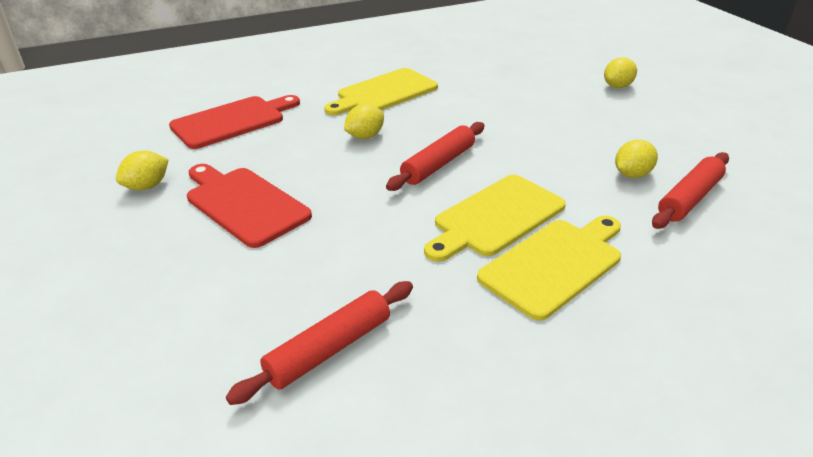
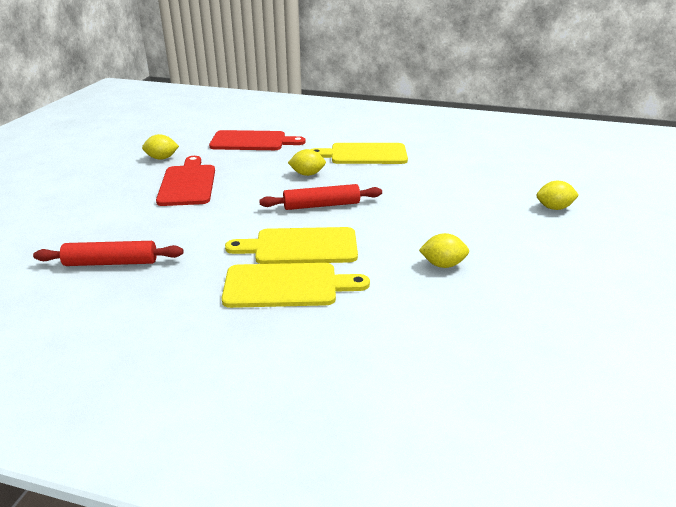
camera: 40 degrees right, 5 degrees down
(689, 198) = (457, 297): red rolling pin -> none

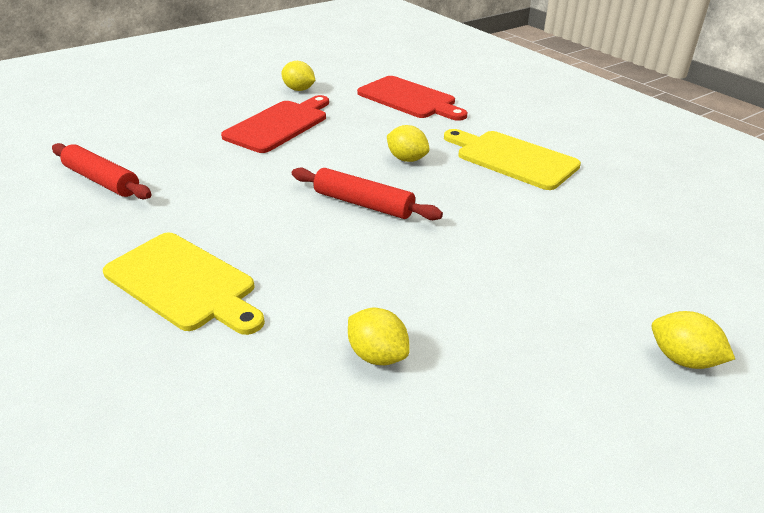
camera: 40 degrees right, 5 degrees up
(301, 247) = (266, 244): yellow cutting board -> none

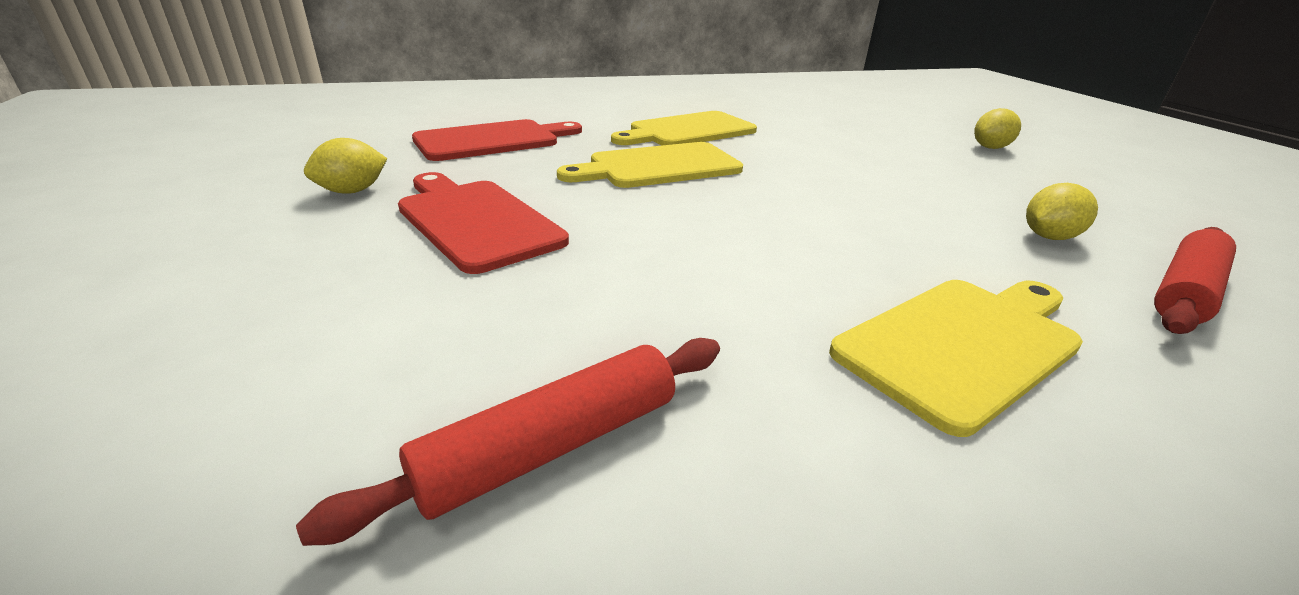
camera: 75 degrees left, 5 degrees down
(363, 204) = (758, 202): red rolling pin -> red rolling pin (1185, 292)
(407, 159) = (659, 167): yellow lemon -> yellow cutting board

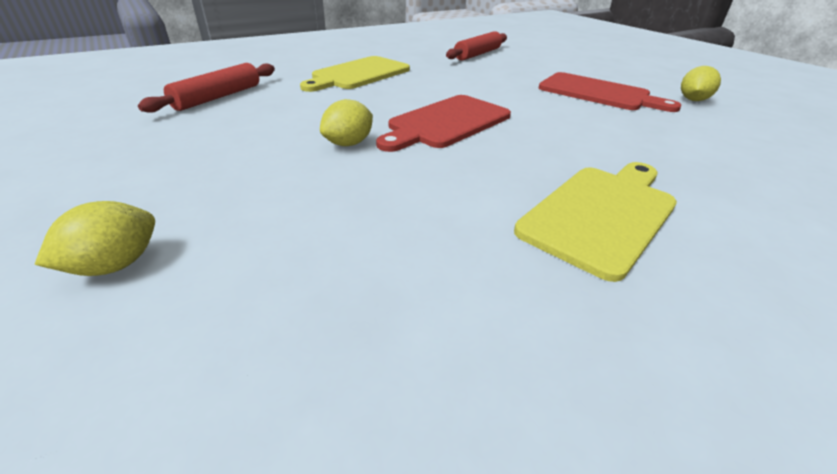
camera: 165 degrees right, 5 degrees up
(493, 140) = (741, 154): red cutting board -> red cutting board (447, 123)
(659, 167) = (559, 143): yellow cutting board -> none
(1049, 237) = (254, 119): yellow lemon -> yellow lemon (348, 144)

